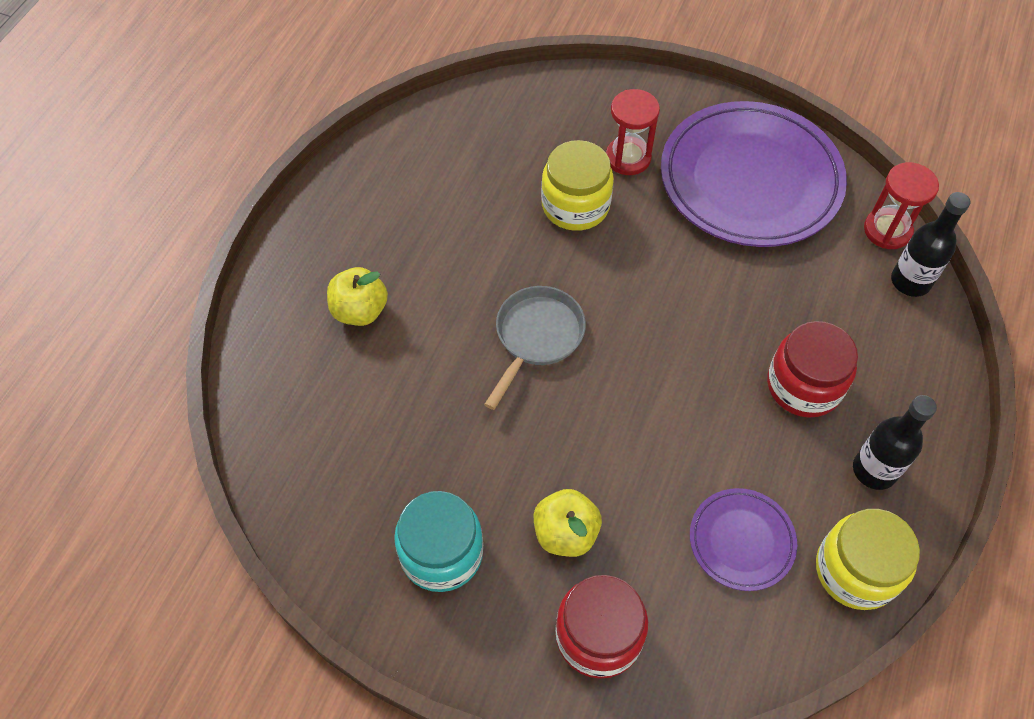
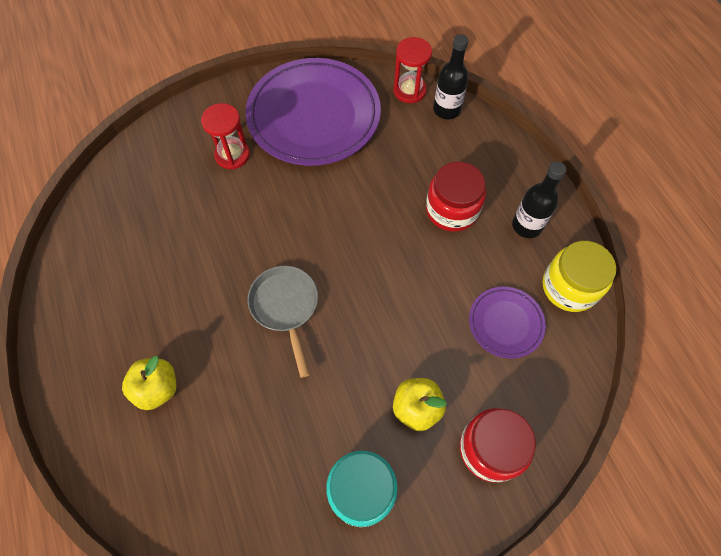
camera: 45 degrees left, 5 degrees up
(575, 205) = (229, 208): yellow jar -> none

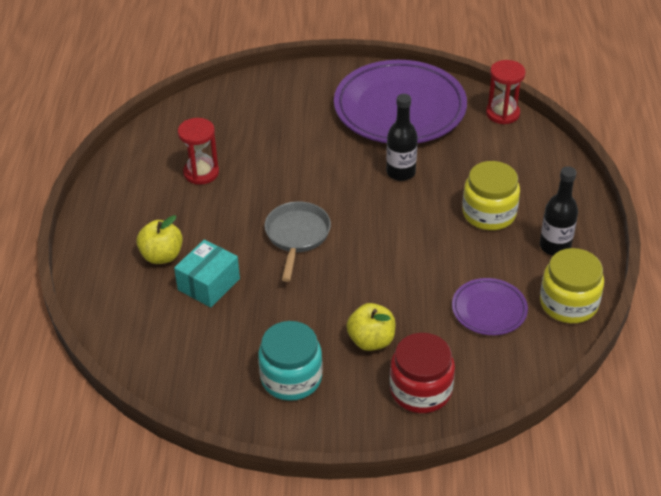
camera: 25 degrees right, 20 degrees down
(223, 405) = (209, 284): none -> turquoise box
(232, 155) = (310, 117): red hourglass -> red hourglass (201, 173)
(446, 110) = (530, 138): black bottle -> black bottle (400, 172)
(452, 210) = (489, 213): red jar -> yellow jar

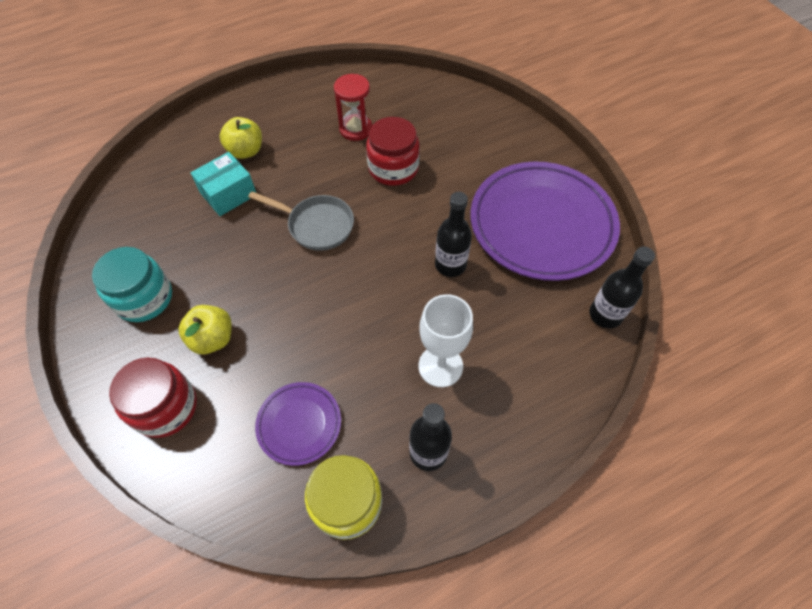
camera: 60 degrees right, 15 degrees up
(209, 284) = (228, 194): turquoise box -> turquoise box turned 45 degrees counterclockwise
(270, 166) = (393, 168): none -> red jar
(297, 236) = (317, 225): grey pan -> grey pan turned 45 degrees clockwise
(489, 213) = (440, 366): yellow jar -> white goblet
(502, 113) = (605, 315): red hourglass -> black bottle

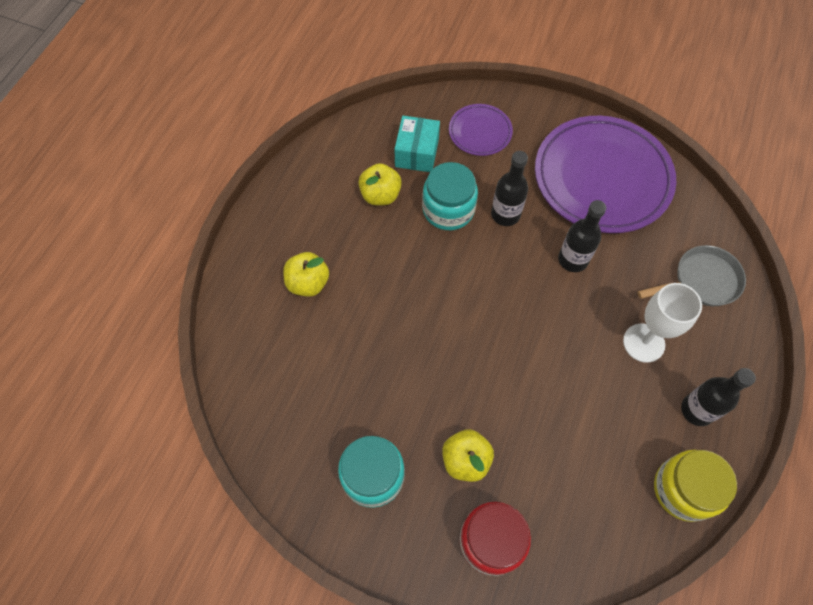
camera: 40 degrees left, 5 degrees up
(228, 194) = (338, 333): turquoise box -> turquoise box (417, 153)
(299, 424) = (597, 466): purple plate -> purple plate (480, 132)
(317, 225) = (442, 304): grey pan -> grey pan (701, 281)
(356, 129) = (380, 195): red hourglass -> yellow apple
(393, 168) = (448, 209): red jar -> turquoise jar
(605, 315) = (706, 218): black bottle -> black bottle (505, 214)

